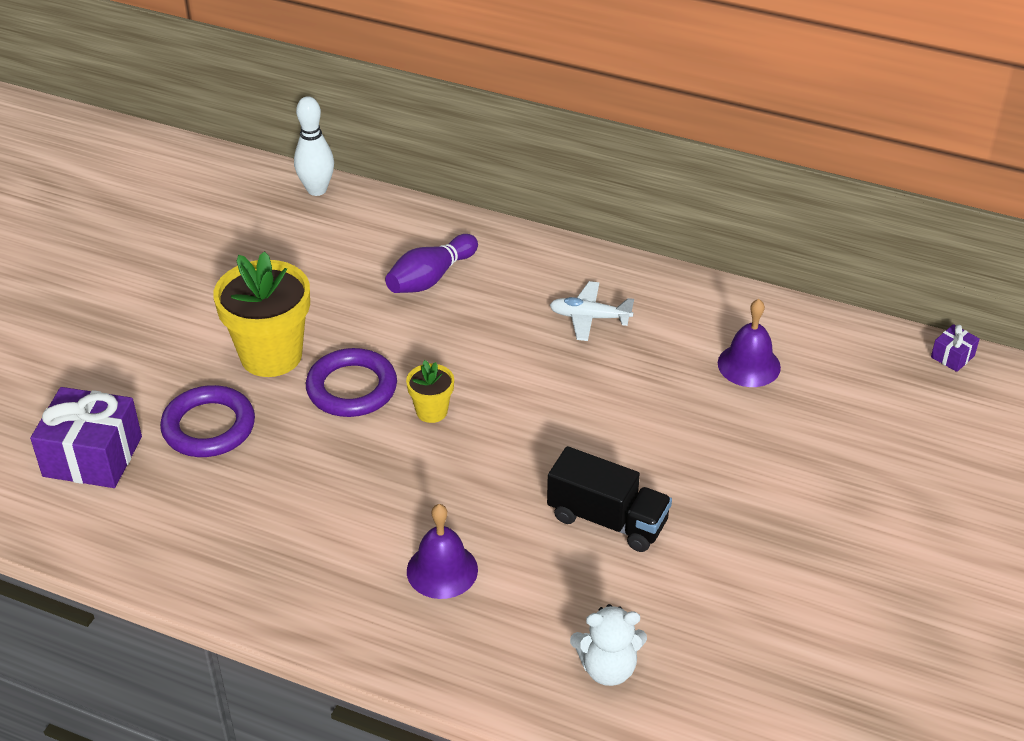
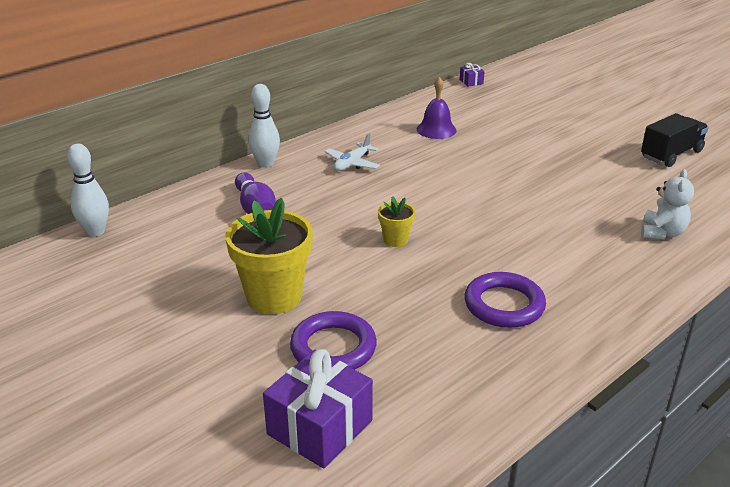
camera: 65 degrees left, 10 degrees down
(352, 388) = (344, 267): purple ring -> purple ring (504, 305)
(442, 570) = (553, 272): purple bell -> none
(536, 247) = (265, 164): none -> white bowling pin
(607, 519) = (538, 202): black truck -> black truck (671, 154)

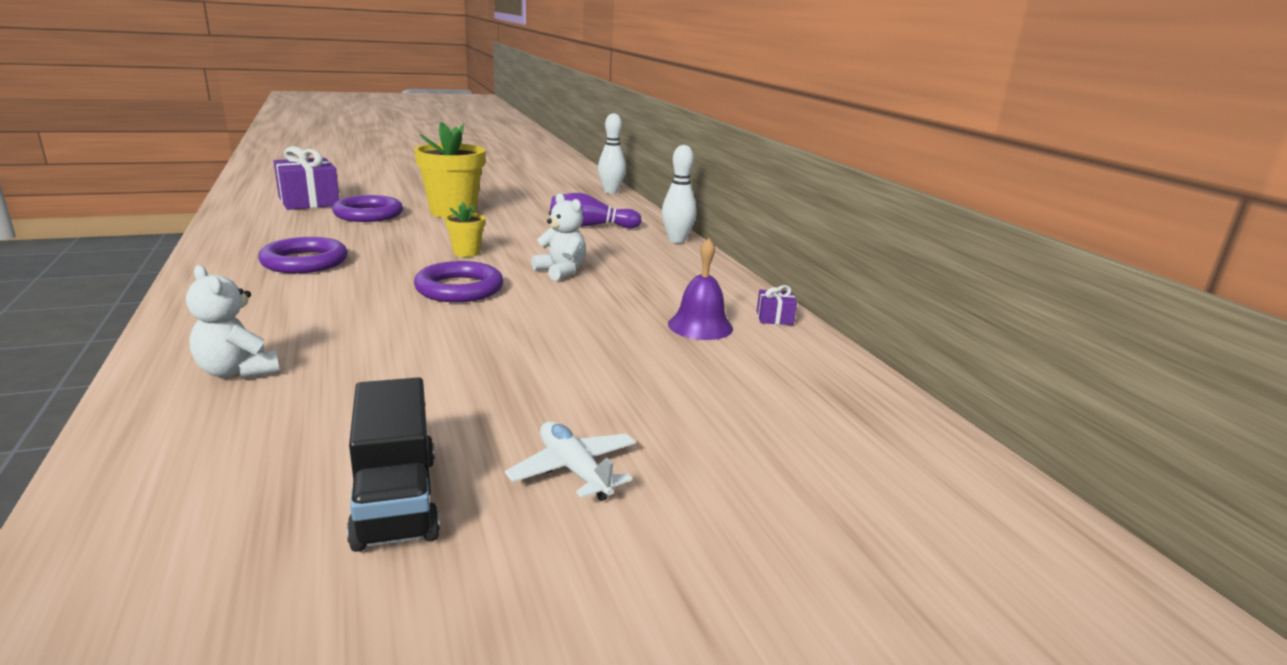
camera: 110 degrees right, 10 degrees down
(352, 163) = (641, 268): white plane -> white plane (574, 470)
(394, 189) = (561, 271): none -> white teddy bear
(471, 82) = (902, 406): purple gift -> purple gift (774, 318)
(472, 214) = (459, 289): none -> purple ring

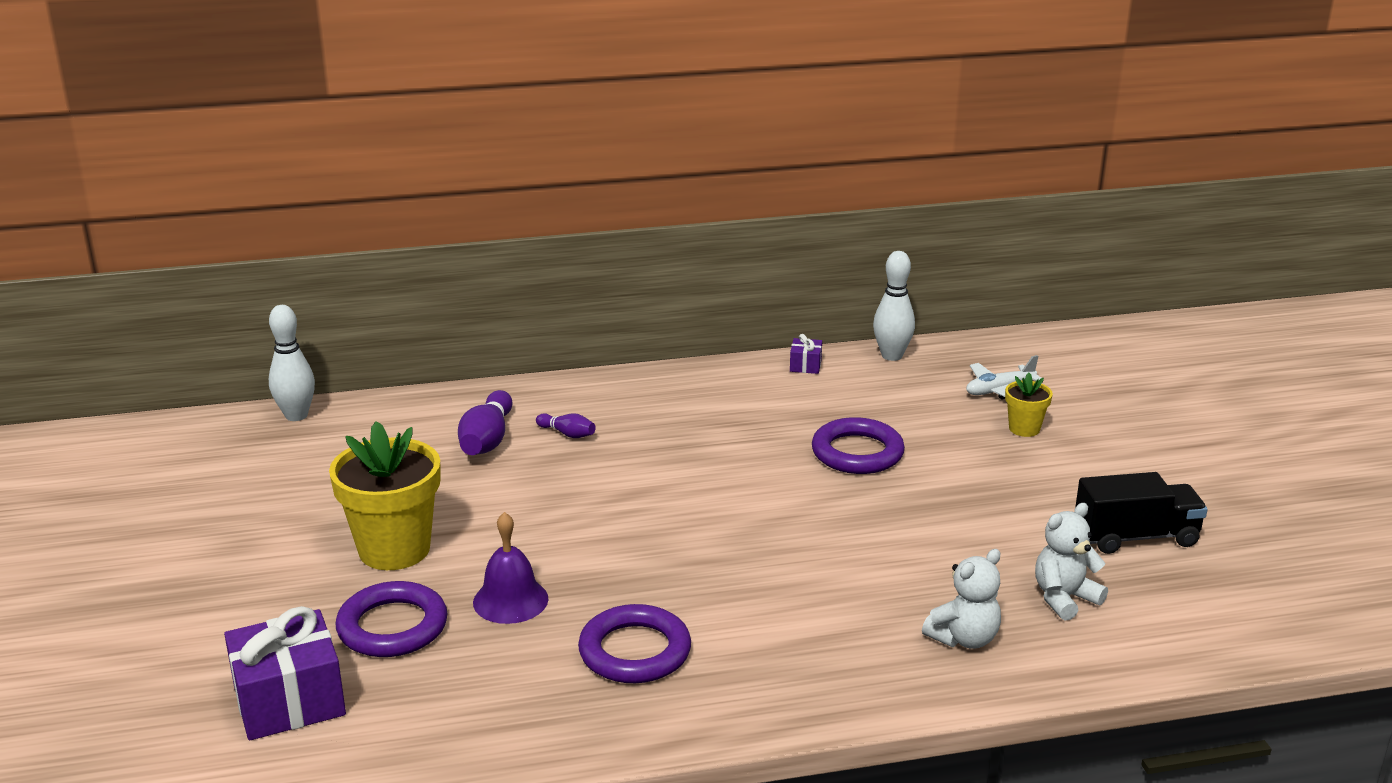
camera: 80 degrees left, 5 degrees up
(459, 289) = (734, 530): purple ring -> purple ring (857, 453)
(466, 253) = (601, 530): yellow flower pot -> yellow flower pot (1024, 429)
(561, 271) = (676, 467): white teddy bear -> white teddy bear (1064, 598)
(574, 470) = (1082, 472): white plane -> white plane (999, 390)
(606, 243) = (567, 434): none -> purple bowling pin
(676, 240) = (559, 388): white bowling pin -> white bowling pin (892, 356)
(700, 326) = (828, 402): purple bell -> purple bell (510, 600)

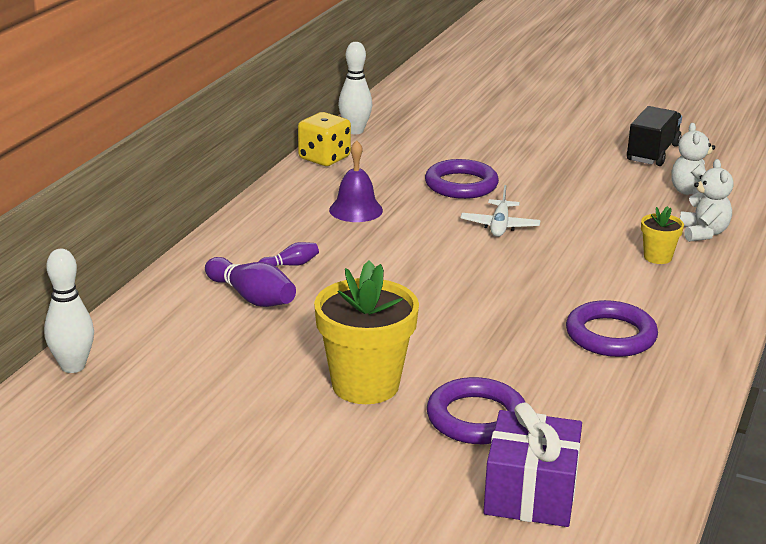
camera: 55 degrees left, 0 degrees up
(510, 600) = (496, 359): purple bell -> purple bell (356, 210)
(805, 365) = (324, 158): purple gift -> yellow dice
(999, 390) = (446, 121): white plane -> white plane (500, 226)
(1024, 429) = (501, 133): yellow flower pot -> yellow flower pot (657, 257)

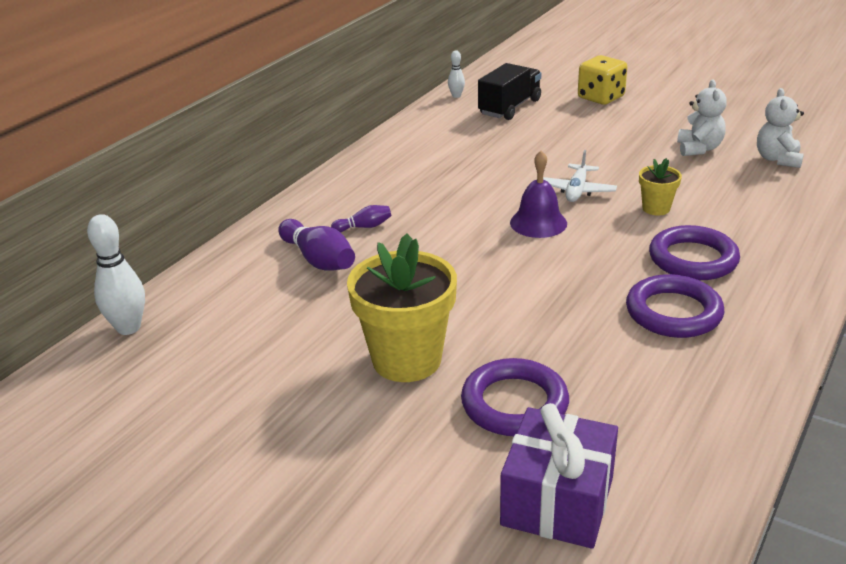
camera: 10 degrees right, 5 degrees up
(324, 158) = (422, 121): yellow dice -> yellow dice (601, 97)
(355, 131) = (456, 96): white bowling pin -> white bowling pin, size x0.55
(356, 210) = (440, 172): purple bell -> purple bell (538, 223)
(461, 185) = (546, 148): purple ring -> purple ring (693, 259)
(652, 153) = (741, 118): black truck -> black truck (510, 107)
(657, 257) = (734, 226): yellow flower pot -> yellow flower pot (656, 208)
(703, 233) = (785, 201): white teddy bear -> white teddy bear (699, 149)

